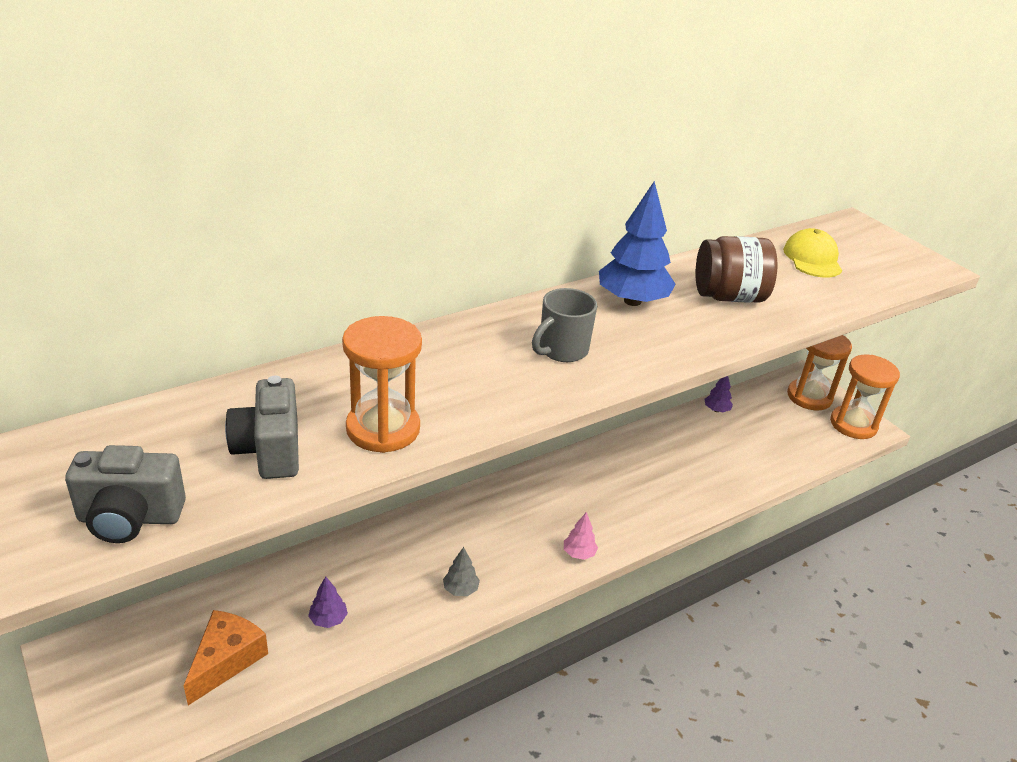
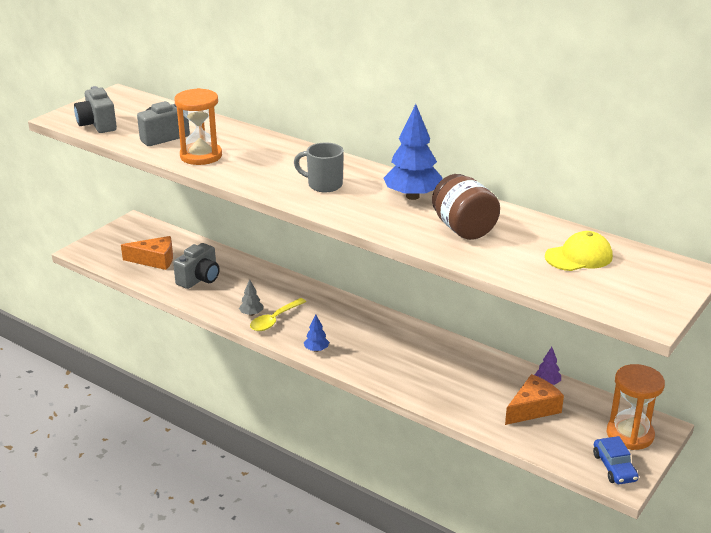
camera: 70 degrees right, 5 degrees down
(328, 619) = (199, 279): purple tree -> grey camera
(490, 571) = (274, 320): none -> yellow spoon
(579, 553) = (316, 350): pink tree -> blue tree
(754, 435) = (533, 408): none -> orange cheese
(853, 424) = (614, 467): orange hourglass -> blue car

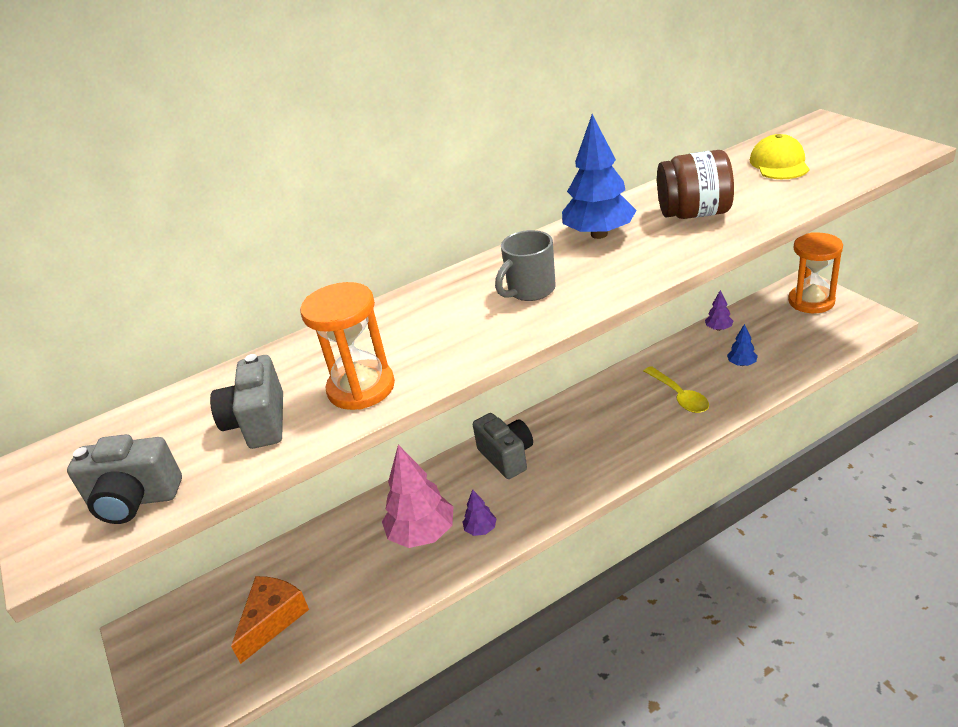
camera: 60 degrees left, 5 degrees up
(199, 279) = (361, 572): grey camera -> grey camera (507, 457)
(239, 292) = (422, 533): none -> pink tree
(251, 314) = (480, 529): grey tree -> purple tree
(274, 320) = (507, 509): yellow spoon -> yellow spoon (679, 396)
(316, 350) = (591, 481): blue tree -> blue tree (741, 364)
(533, 408) = (757, 346): orange cheese -> none
(614, 467) = (858, 320): blue car -> none

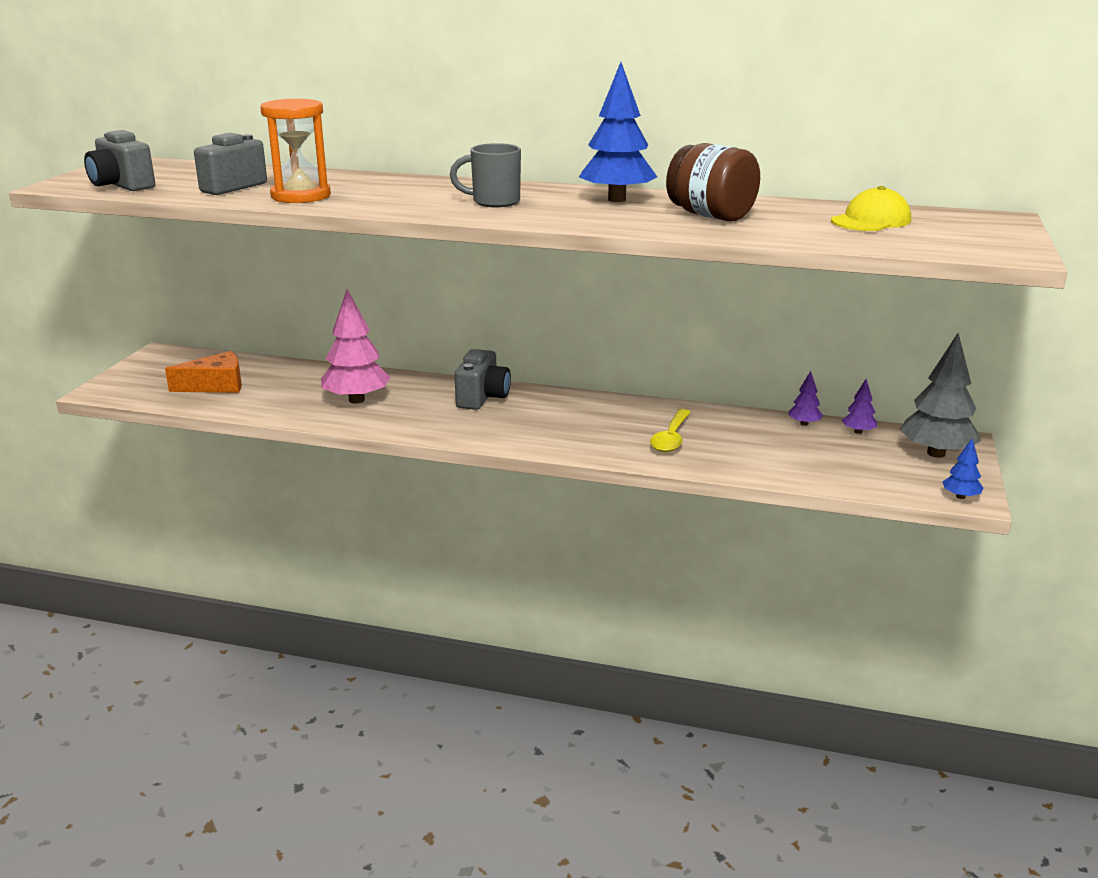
camera: 40 degrees right, 10 degrees down
(480, 529) = (389, 418): purple tree -> purple tree (858, 432)
(741, 364) = (768, 450): blue tree -> blue tree (960, 496)
(811, 301) = (936, 453): orange hourglass -> grey tree

